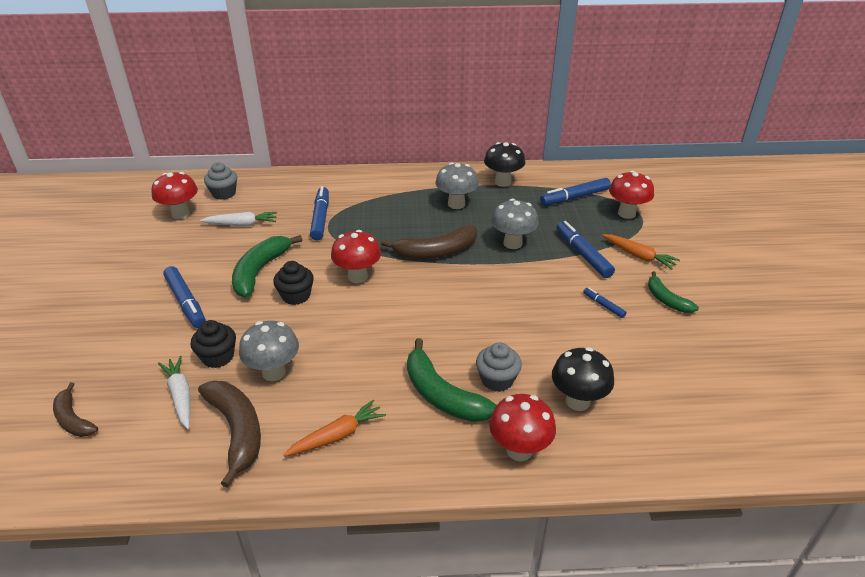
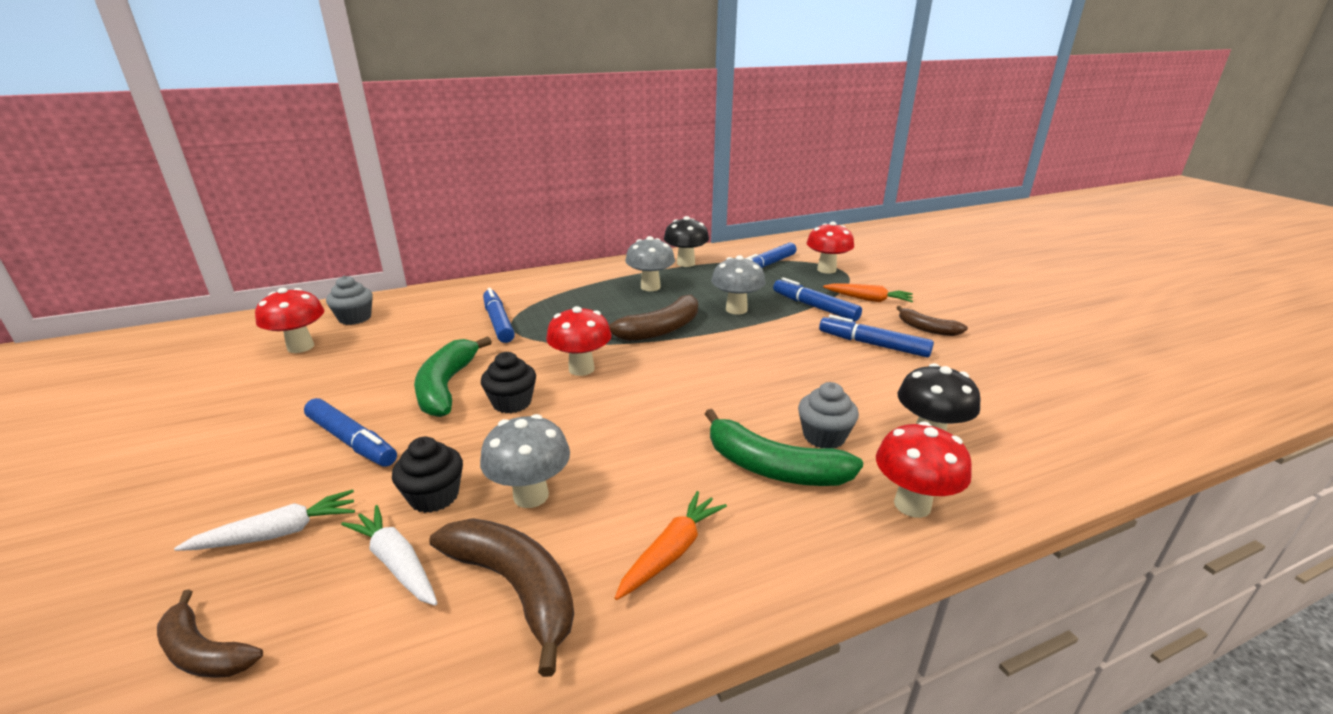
camera: 20 degrees left, 10 degrees down
(242, 224) = (395, 344): white carrot -> white carrot (278, 533)
(603, 305) = (873, 344): blue marker -> blue marker, size x1.93
(666, 299) = (926, 328): green banana -> brown banana

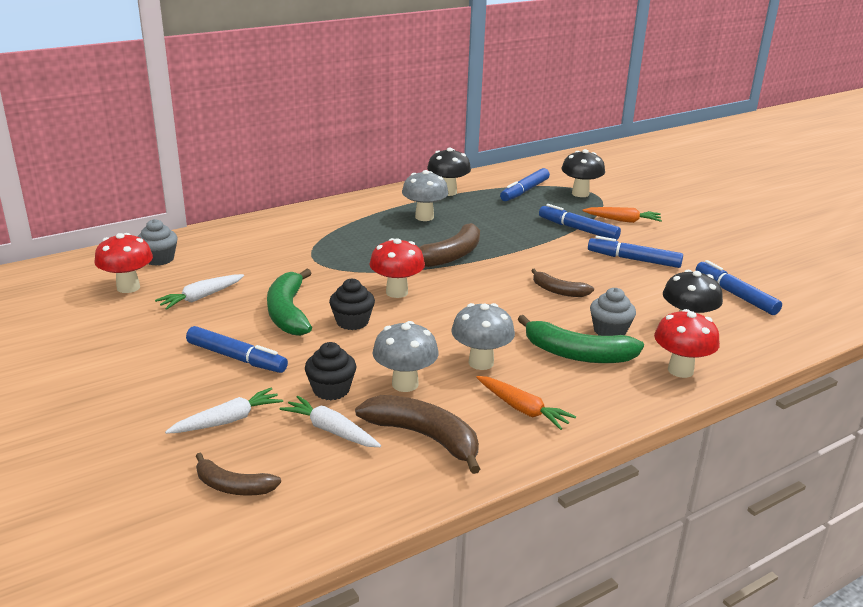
camera: 10 degrees left, 0 degrees up
(366, 363) = (201, 297): none -> white carrot
(498, 322) = (299, 256): blue marker -> blue marker (735, 295)
(672, 551) = (523, 409): orange carrot -> orange carrot turned 105 degrees clockwise
(736, 309) = (510, 235): grey mushroom -> grey mushroom (481, 362)
(826, 270) = (580, 193): red mushroom -> black mushroom
(926, 328) = (675, 244): brown banana -> brown banana (558, 291)

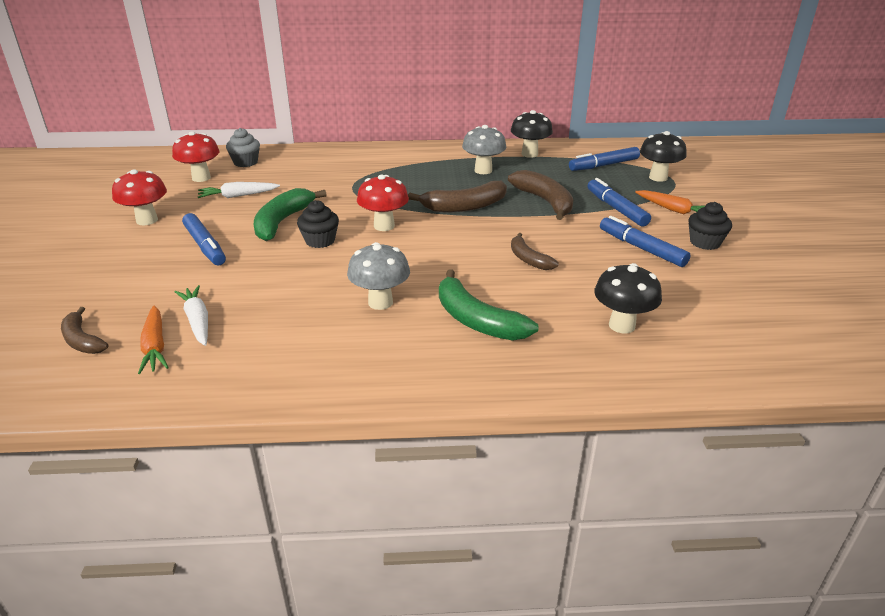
camera: 30 degrees right, 5 degrees up
(228, 420) = (141, 290): white carrot -> none
(331, 390) = (238, 289): black cupcake -> black cupcake (705, 242)
(405, 384) = (297, 302): grey mushroom -> none
(425, 437) = (257, 350): brown banana -> brown banana (545, 201)
(523, 409) = (366, 354): orange carrot -> orange carrot (155, 346)
(609, 331) = (534, 308): grey cupcake -> none
(680, 370) = (562, 366): red mushroom -> red mushroom (147, 220)
(735, 295) = (717, 309): blue marker -> none

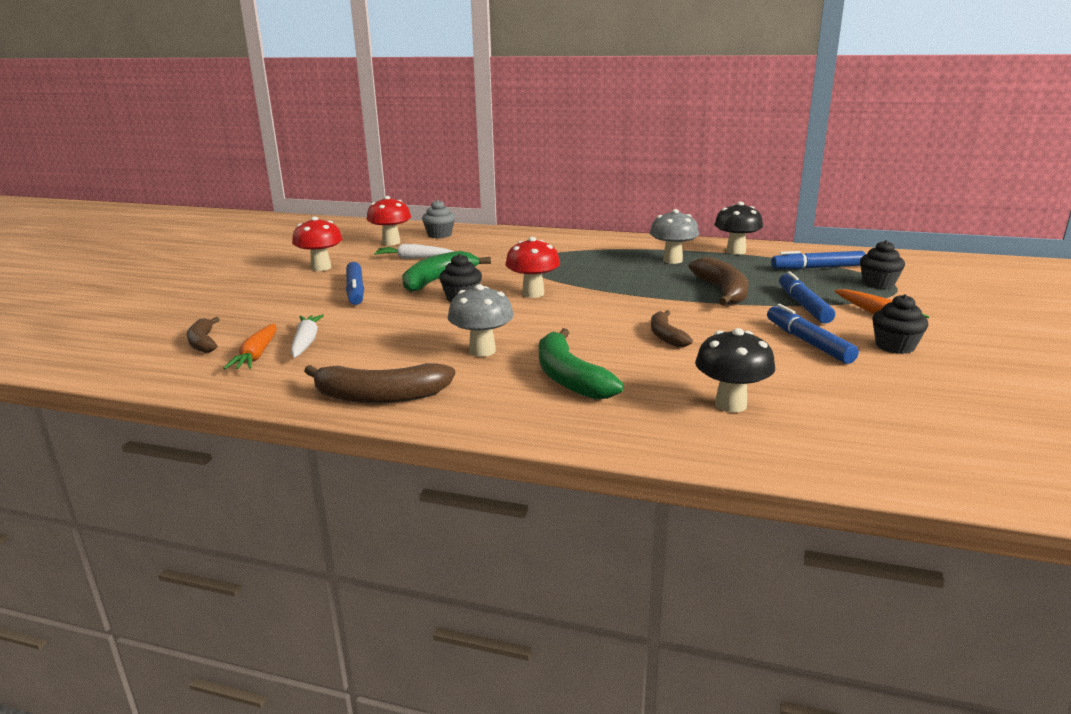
camera: 20 degrees right, 10 degrees down
(464, 207) = (629, 287): brown banana -> brown banana (379, 396)
(658, 177) = (878, 284): black mushroom -> black cupcake

